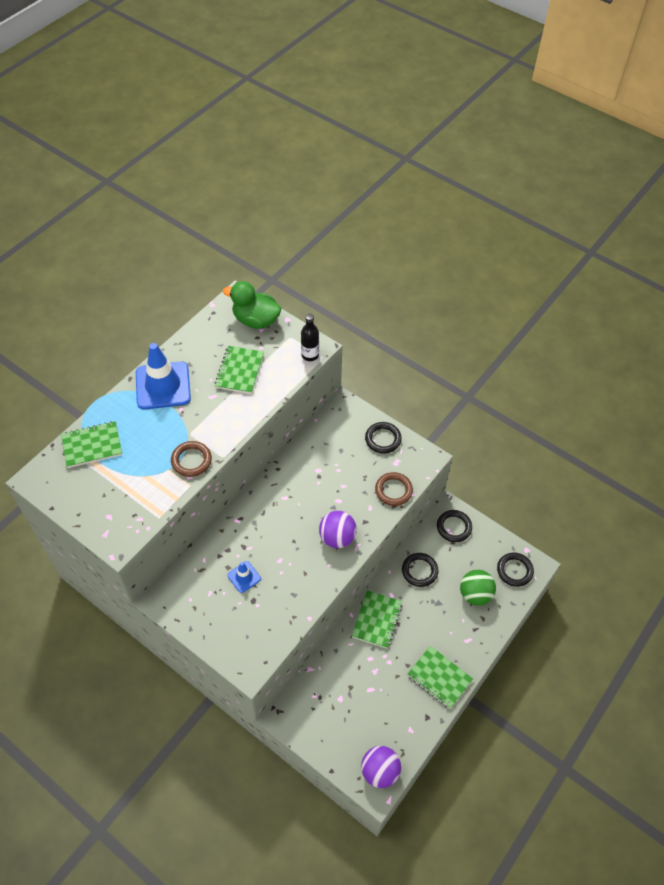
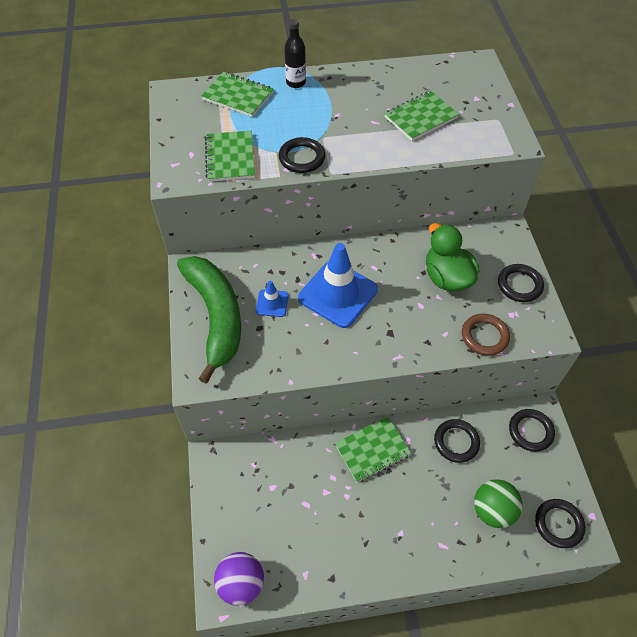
camera: 45 degrees right, 0 degrees up
(163, 386) = (342, 89): blue traffic cone -> blue traffic cone (338, 294)
(191, 460) = (302, 158): brown ring -> black ring
(216, 618) = (216, 316): none -> green banana
(256, 320) = (479, 88): green duck -> green duck (447, 277)
(310, 355) = (502, 144): black bottle -> black bottle (296, 82)
(337, 537) = (387, 335): purple ball -> none
(439, 677) = (380, 554): green notebook -> green notebook (230, 158)

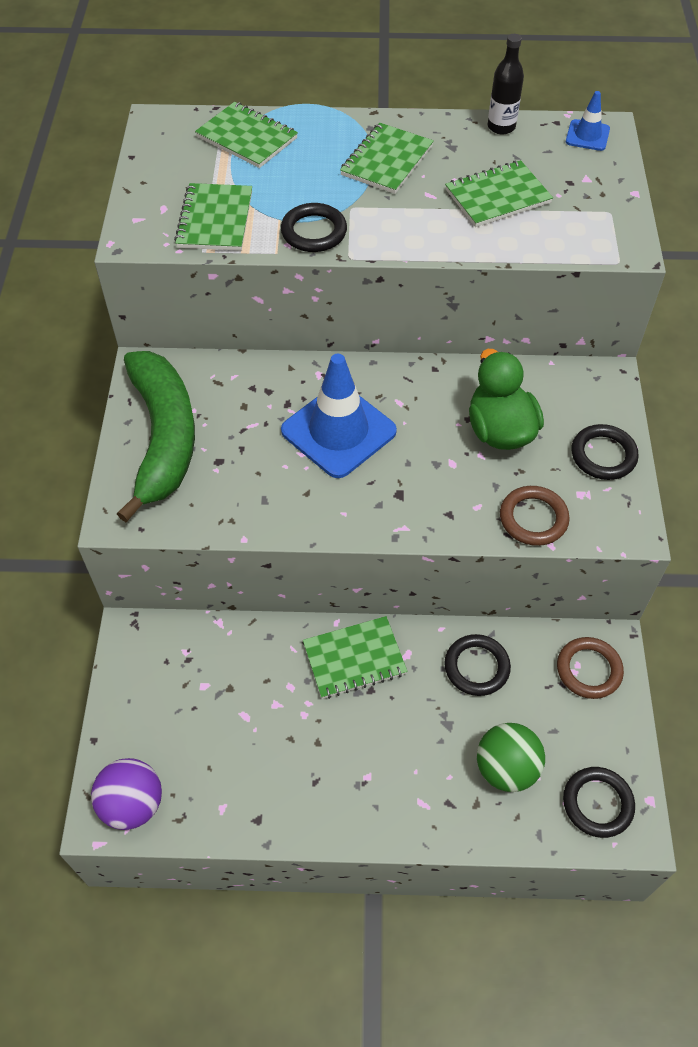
camera: 10 degrees right, 0 degrees up
(272, 303) = (244, 431): blue traffic cone -> blue traffic cone (587, 135)
(296, 82) = (332, 128): black bottle -> black bottle (501, 127)
(339, 101) = (386, 161): none -> green notebook
(530, 431) = (588, 670): black ring -> brown ring

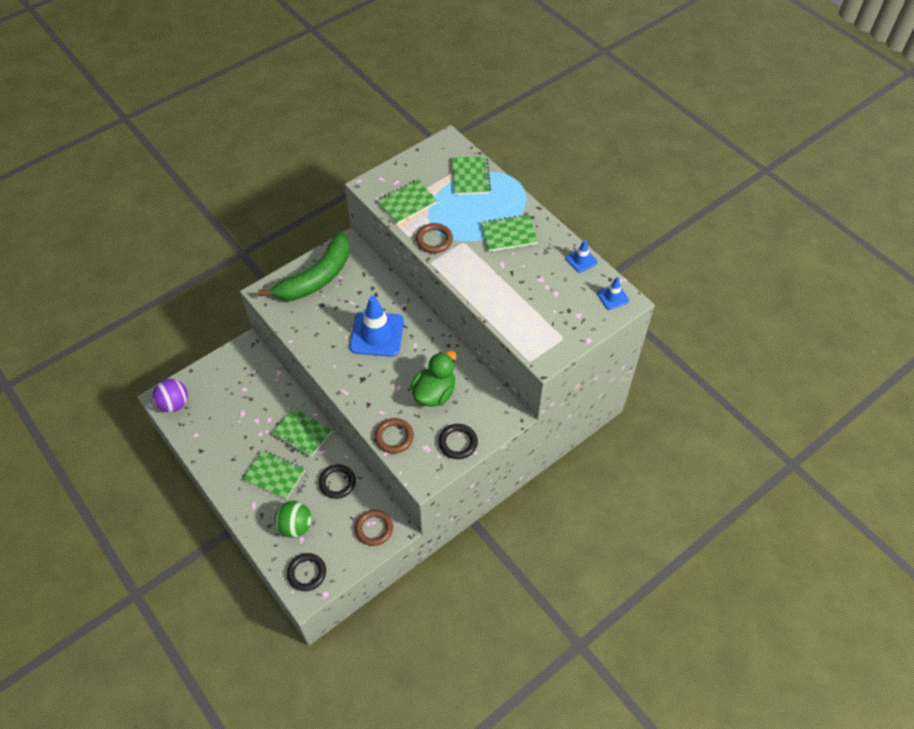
camera: 50 degrees right, 0 degrees up
(314, 232) = (434, 240): black ring -> brown ring
(497, 196) = (528, 289): green notebook -> green notebook (274, 475)
(501, 127) = (581, 260): black bottle -> blue traffic cone

